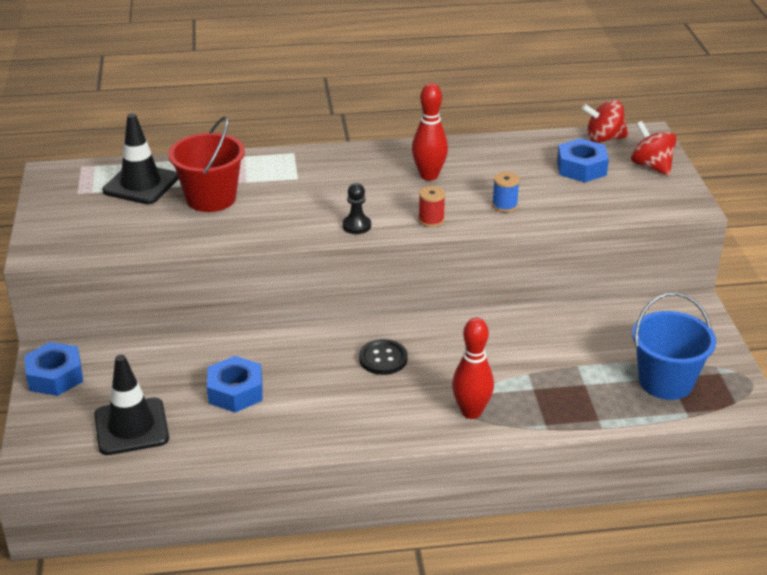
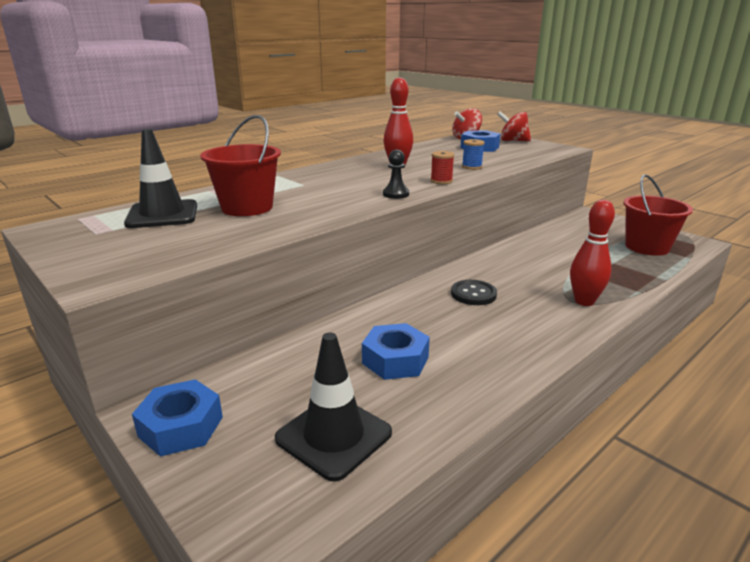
camera: 35 degrees left, 10 degrees down
(666, 382) = (647, 247): blue bucket -> red bucket

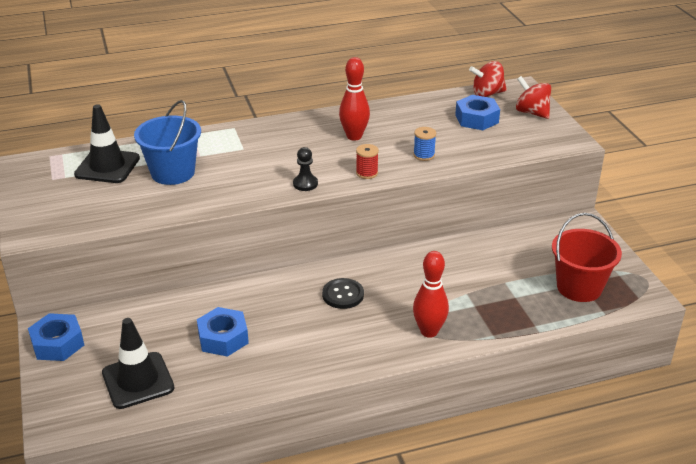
camera: 25 degrees right, 10 degrees up
(247, 207) = (173, 172): red bucket -> blue bucket

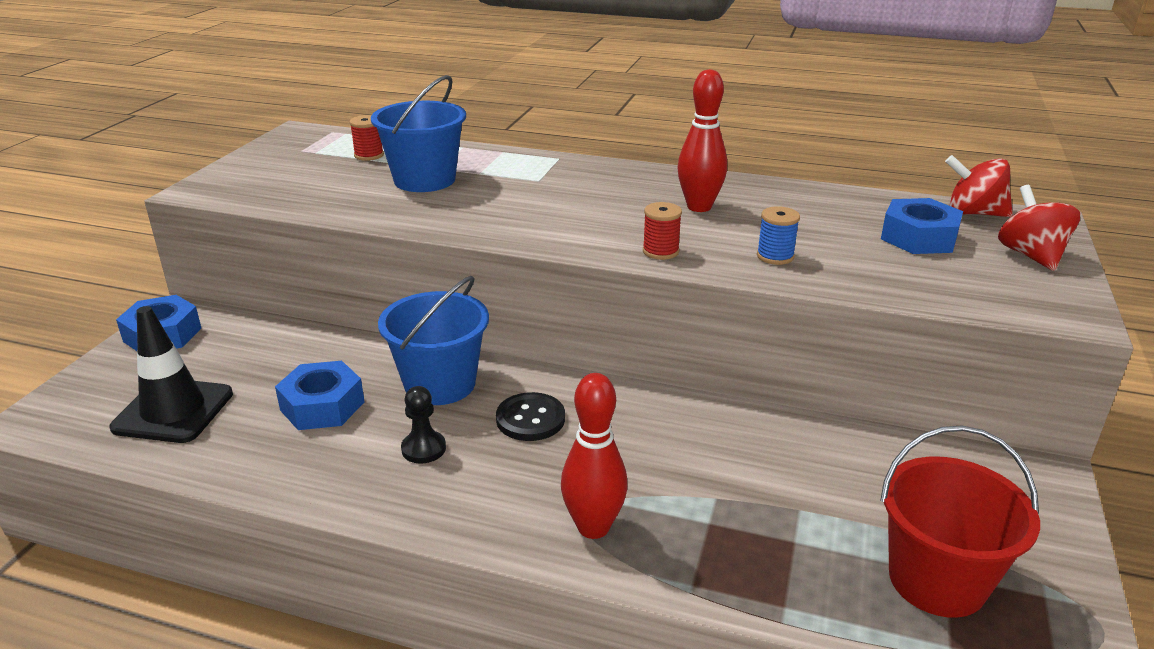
camera: 35 degrees right, 5 degrees down
(107, 166) = (369, 155): black traffic cone -> red spool
(273, 297) = (440, 384): none -> blue bucket
(305, 184) = (560, 238): black pawn -> black pawn (423, 449)

